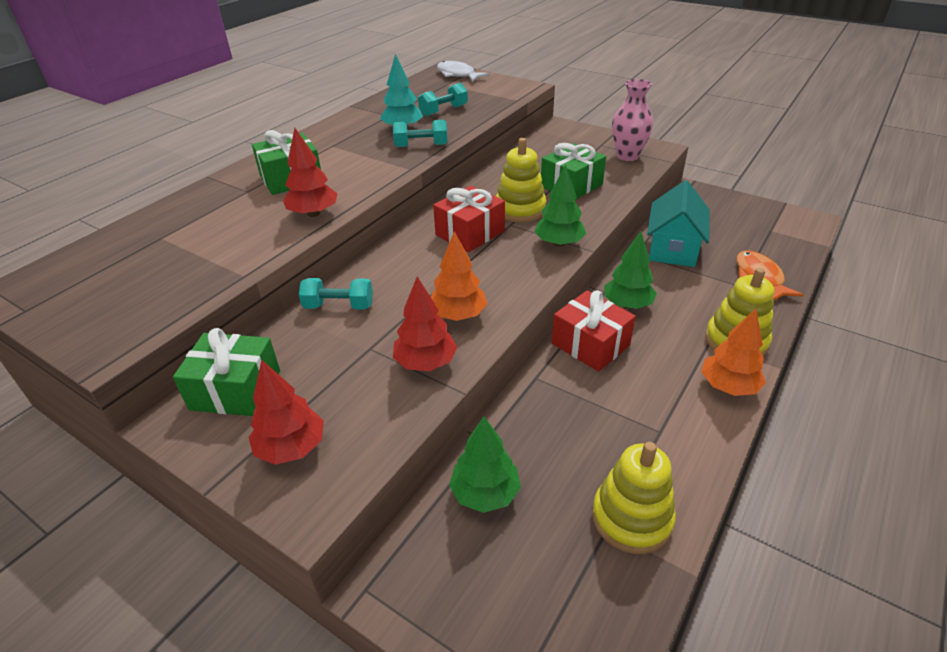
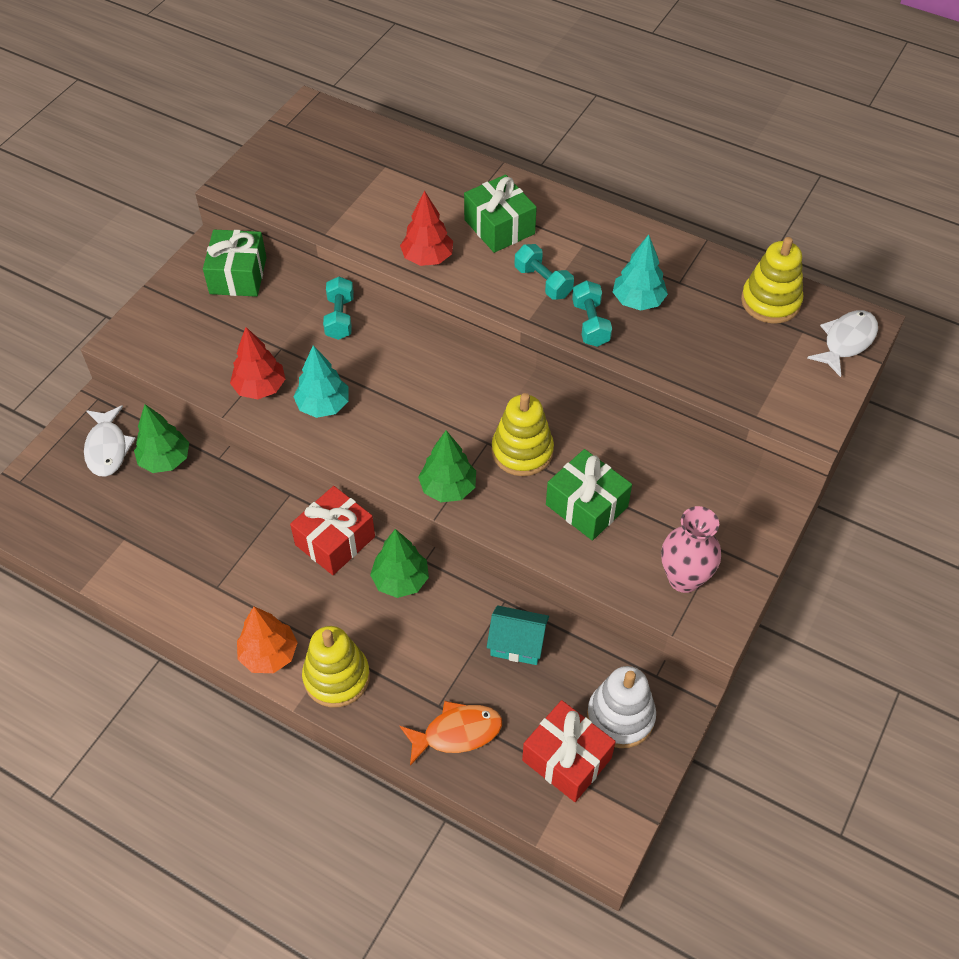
camera: 85 degrees right, 15 degrees up
(291, 448) = (177, 320): red tree -> none
(443, 110) = (702, 336): turquoise dumbbell -> turquoise dumbbell (543, 282)
(458, 315) = (323, 405): orange tree -> turquoise tree
(460, 565) = (107, 448): none -> white fish
(470, 233) = (467, 406): red gift -> red gift (567, 759)
(631, 518) = (132, 555): yellow stacking toy -> yellow stacking toy (770, 301)
(673, 249) = (517, 644): turquoise house -> turquoise house, size x0.66
(716, 211) = (620, 717): none -> white stacking toy

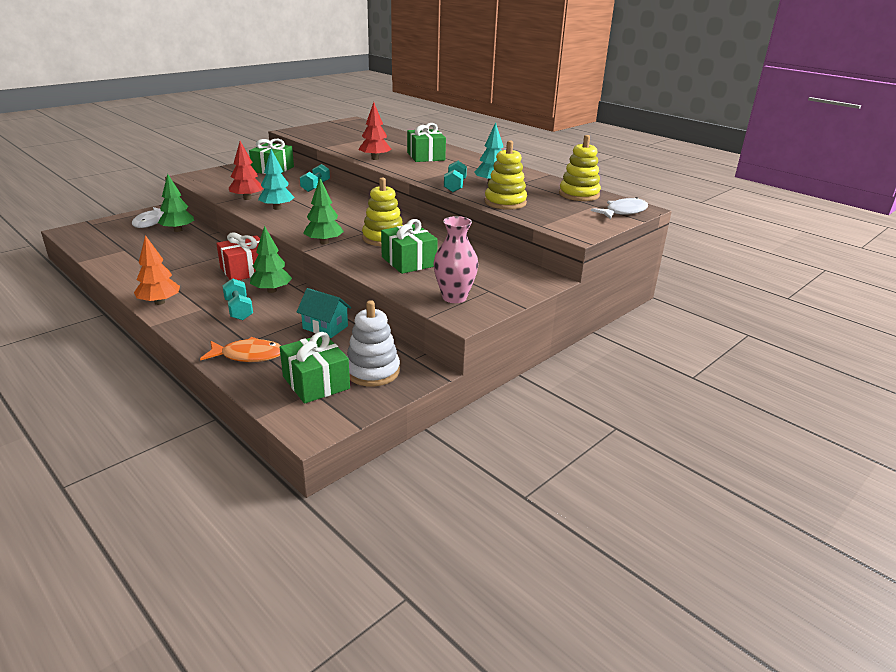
camera: 15 degrees right, 25 degrees down
(336, 677) = (192, 318): yellow stacking toy -> yellow stacking toy (505, 202)
(543, 282) = (437, 172): turquoise dumbbell -> turquoise dumbbell (239, 310)
(567, 759) = (316, 382): red gift -> green gift

